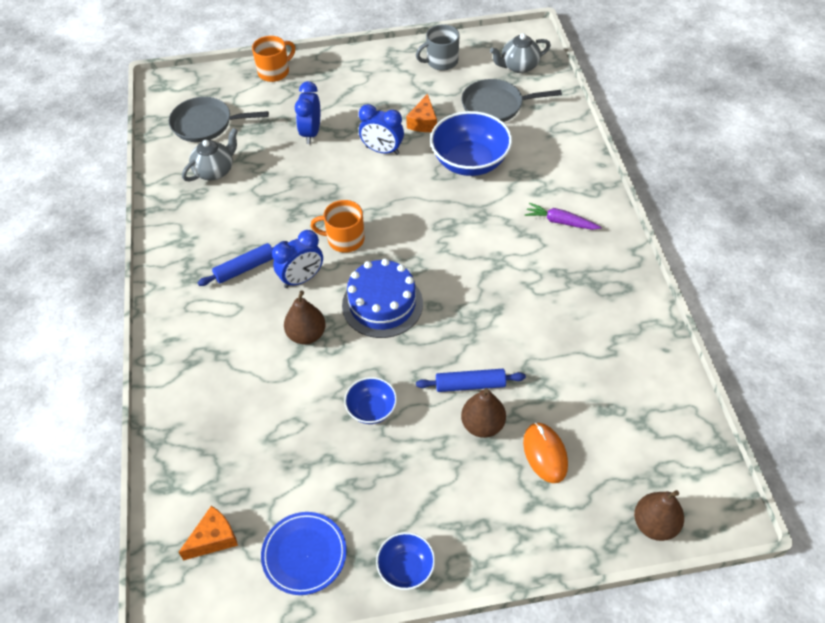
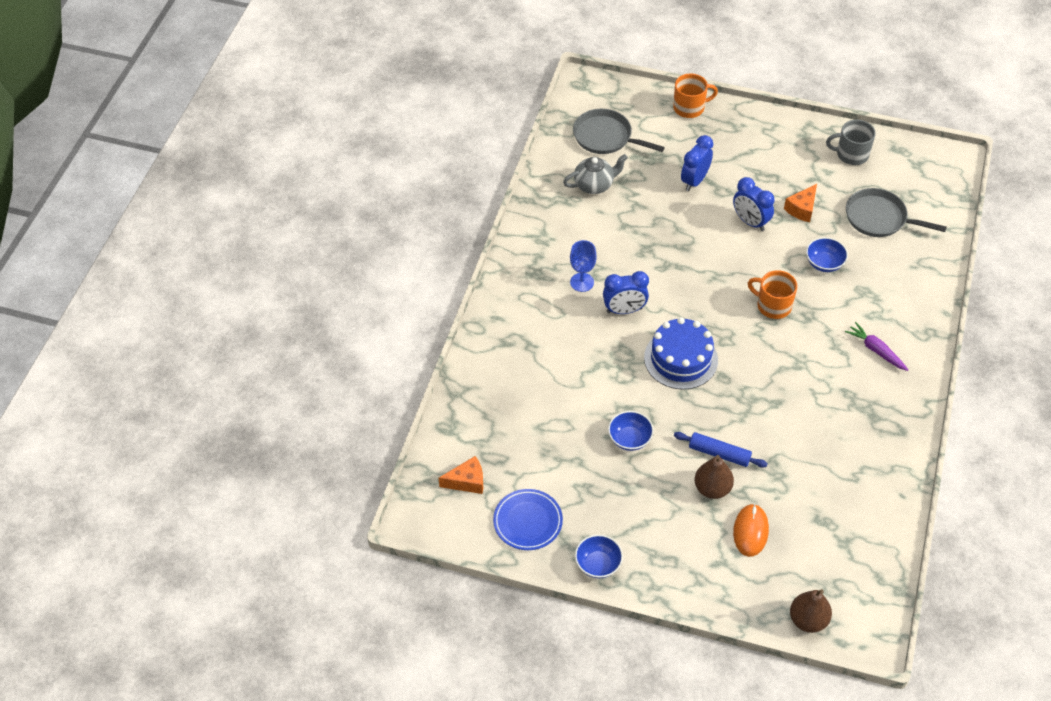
camera: 25 degrees right, 0 degrees up
(245, 268) = (582, 282): blue rolling pin -> blue goblet
(306, 335) = (606, 358): brown pear -> none
(344, 239) = (676, 290): orange mug -> orange mug (773, 305)
(470, 162) = (824, 263): blue bowl -> blue bowl, size x0.53
(519, 66) = (924, 187): grey teapot -> none

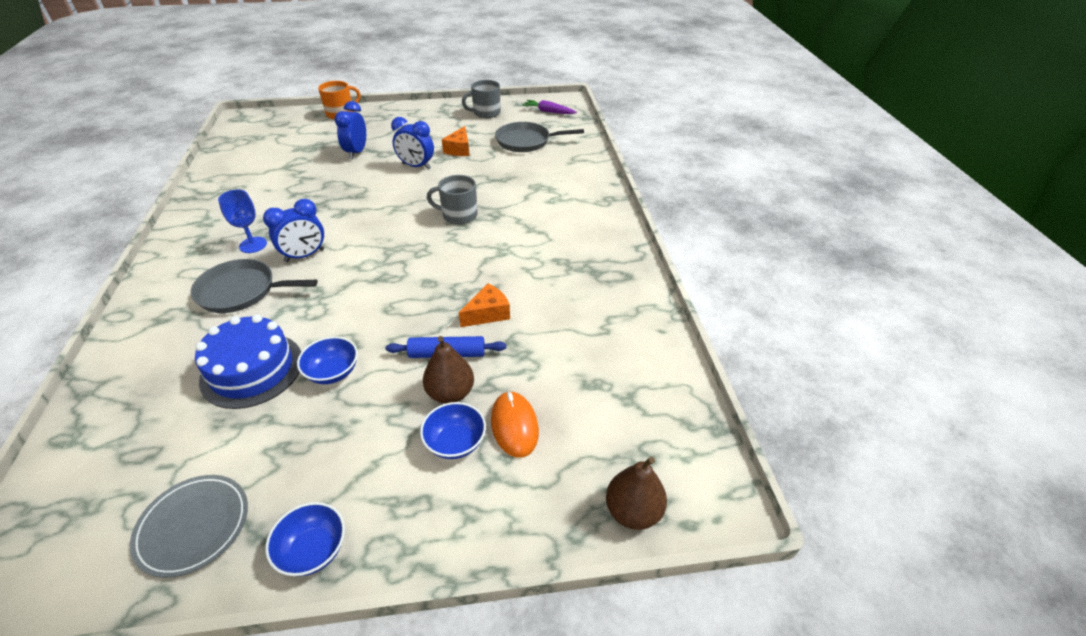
camera: 25 degrees left, 10 degrees down
(467, 481) = (92, 502): orange cheese -> orange cheese (488, 314)
(528, 521) = (193, 526): blue plate -> grey plate
(594, 185) = (259, 174): grey teapot -> none
(605, 137) = (266, 143): grey pan -> grey pan (241, 291)
(681, 359) = (377, 279): blue cake -> blue cake (252, 369)
(773, 305) = (458, 215): orange mug -> grey mug
(824, 263) = (493, 177): blue bowl -> blue bowl (455, 442)
(876, 350) = (569, 222): purple carrot -> purple carrot (548, 112)

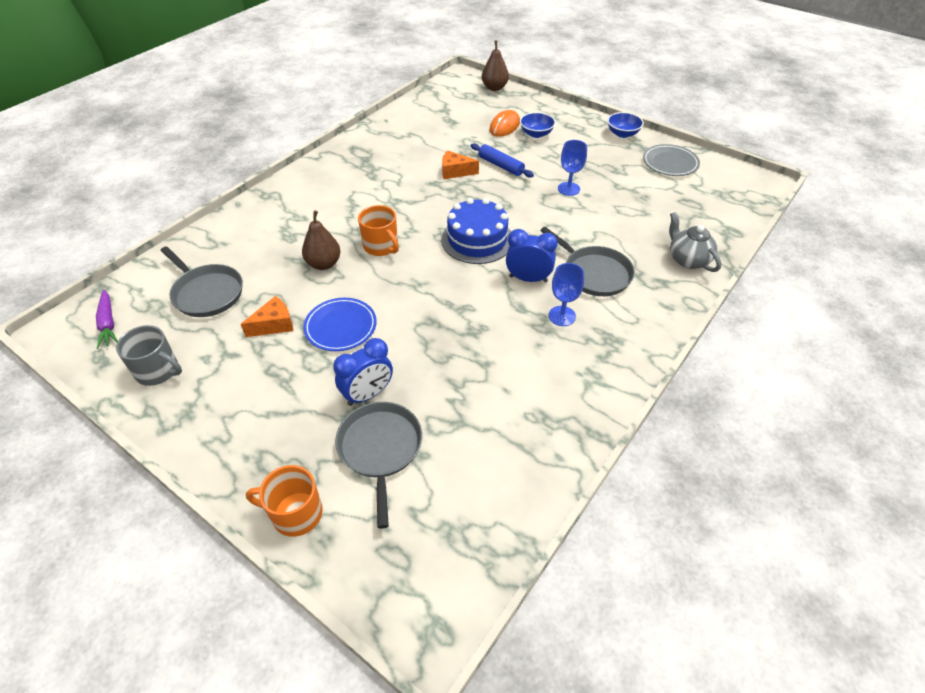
camera: 135 degrees left, 5 degrees up
(132, 360) = (687, 260): none -> grey teapot
(252, 369) = (613, 214): blue cake -> blue cake (477, 239)
(323, 141) = (380, 449): none -> grey pan
(333, 372) = (568, 189): blue bowl -> blue goblet
(416, 166) = (341, 327): blue clock -> blue plate
(450, 393) = (518, 150): brown pear -> brown pear (324, 264)
(458, 215) = (381, 246): grey mug -> orange mug

